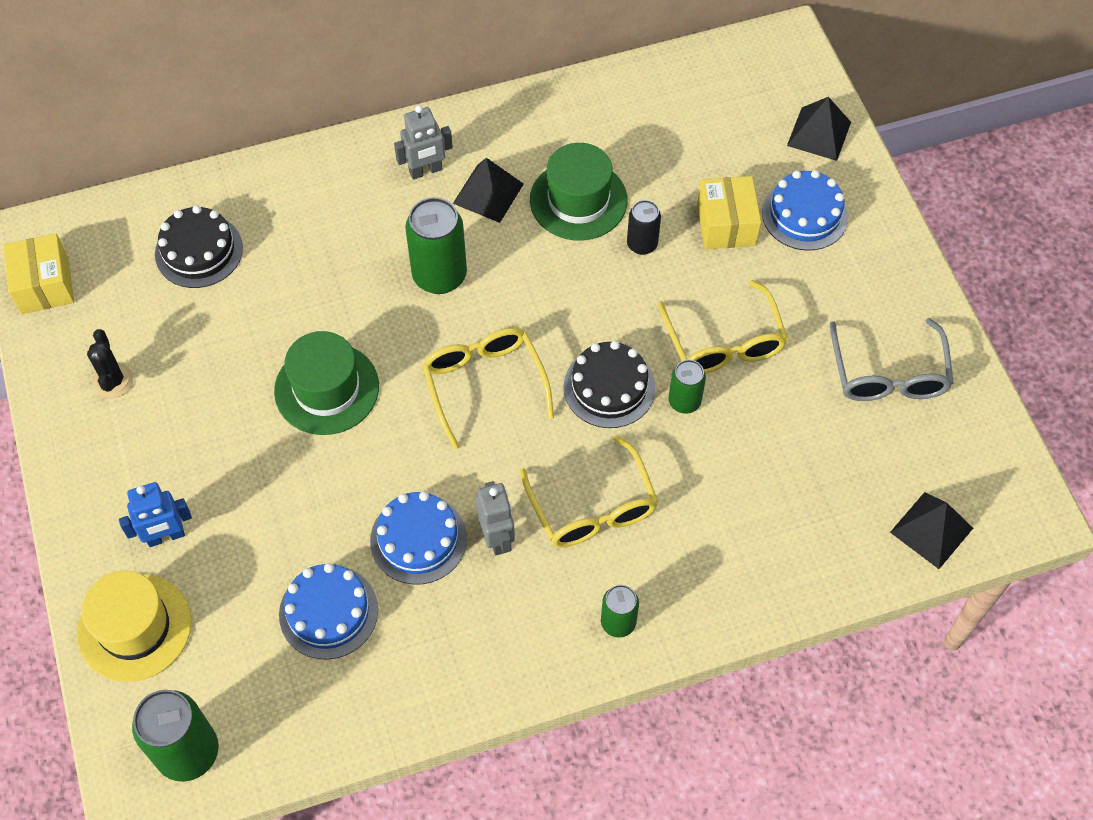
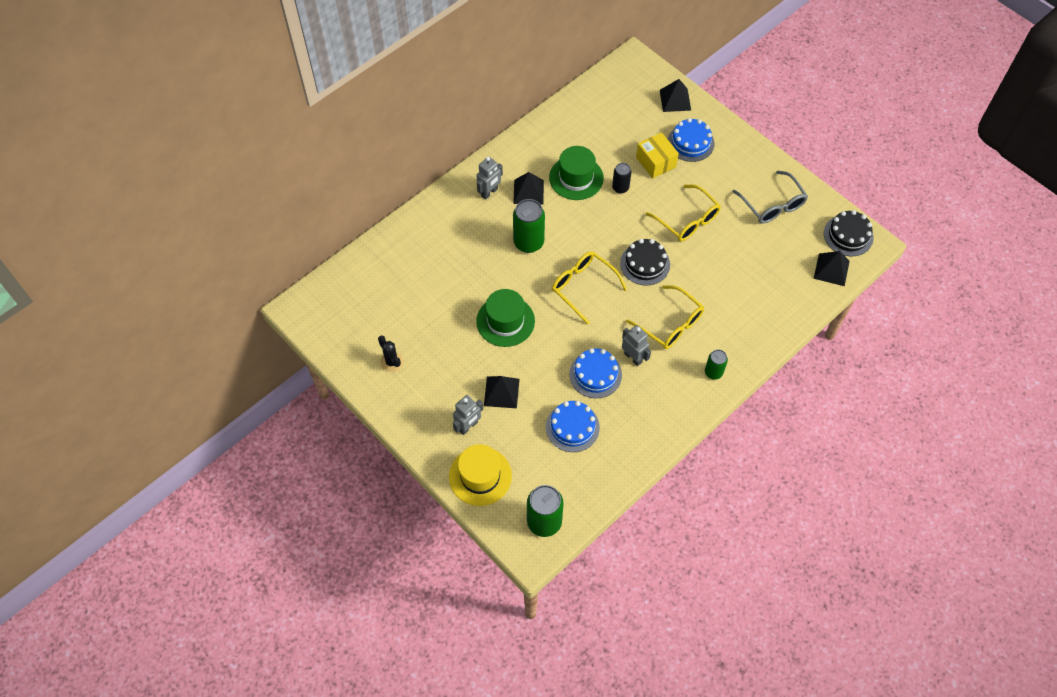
camera: 25 degrees left, 0 degrees up
(45, 285) = (323, 329): yellow box -> none
(166, 536) = (468, 426): blue robot -> grey robot
(199, 251) = (395, 279): black cake -> black cake (848, 235)
(251, 503) = (501, 392): none -> black pyramid
(684, 402) = (685, 256): green can -> none

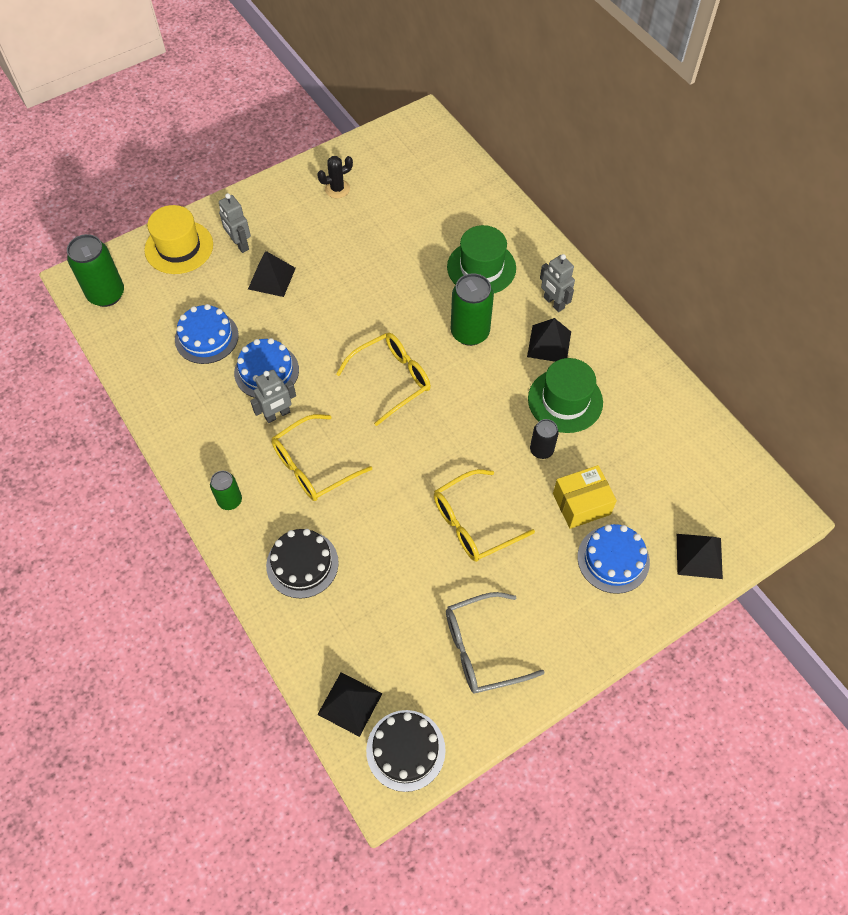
camera: 100 degrees right, 0 degrees up
(505, 321) = (362, 294): green hat -> green hat (481, 267)
(645, 264) = (411, 455): black cake -> black cake (302, 564)

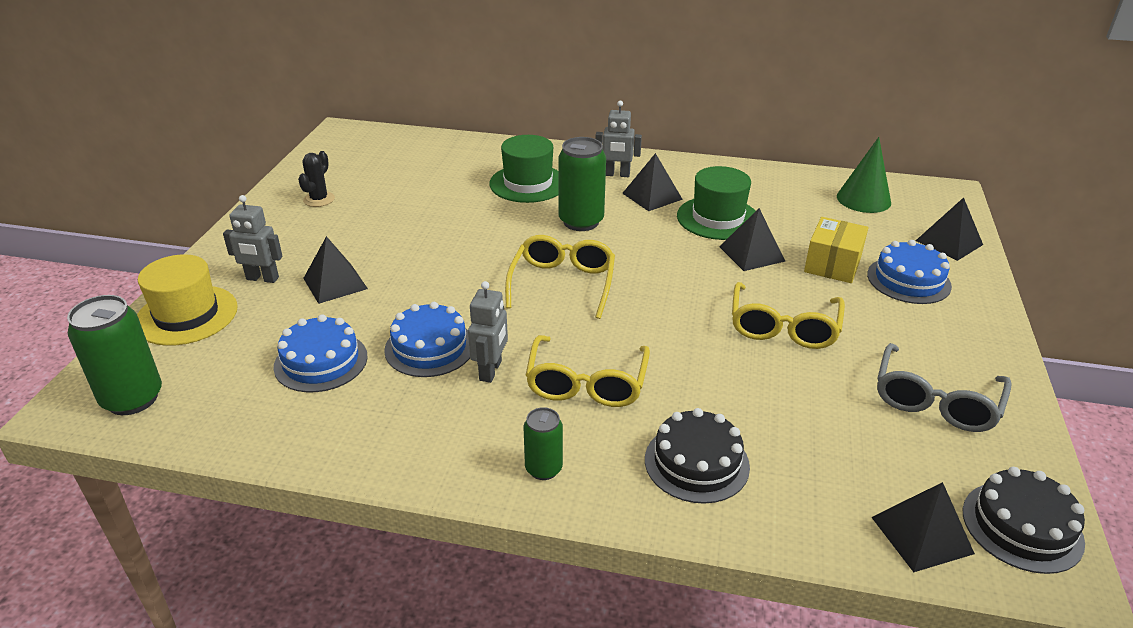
camera: 45 degrees left, 25 degrees down
(541, 450) = (751, 253): black can -> black pyramid
(702, 467) = (863, 199): none -> green cone

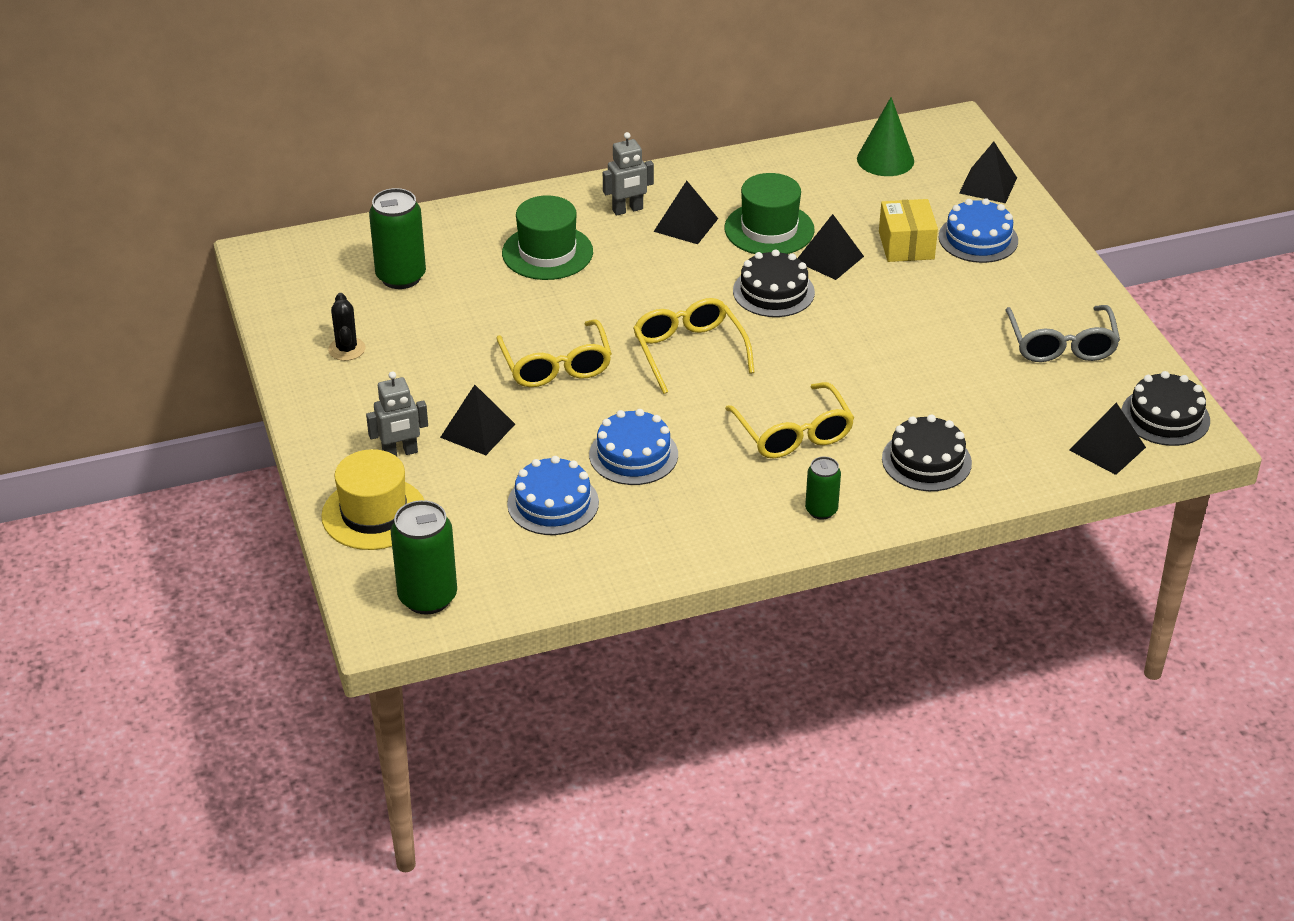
camera: 30 degrees left, 5 degrees up
(491, 371) = (706, 454): grey robot -> none
(581, 221) = (644, 279): green can -> green can (401, 277)
(679, 263) = (773, 292): none -> black cake
(783, 327) = (908, 324): yellow glasses -> yellow glasses (556, 366)

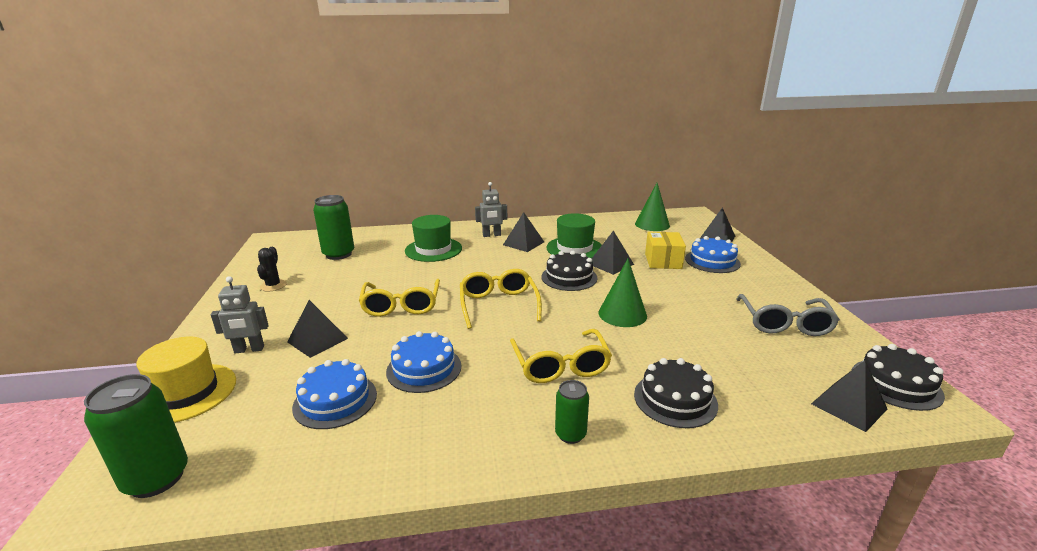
camera: 10 degrees right, 15 degrees down
(857, 350) = (622, 314): none -> green cone

